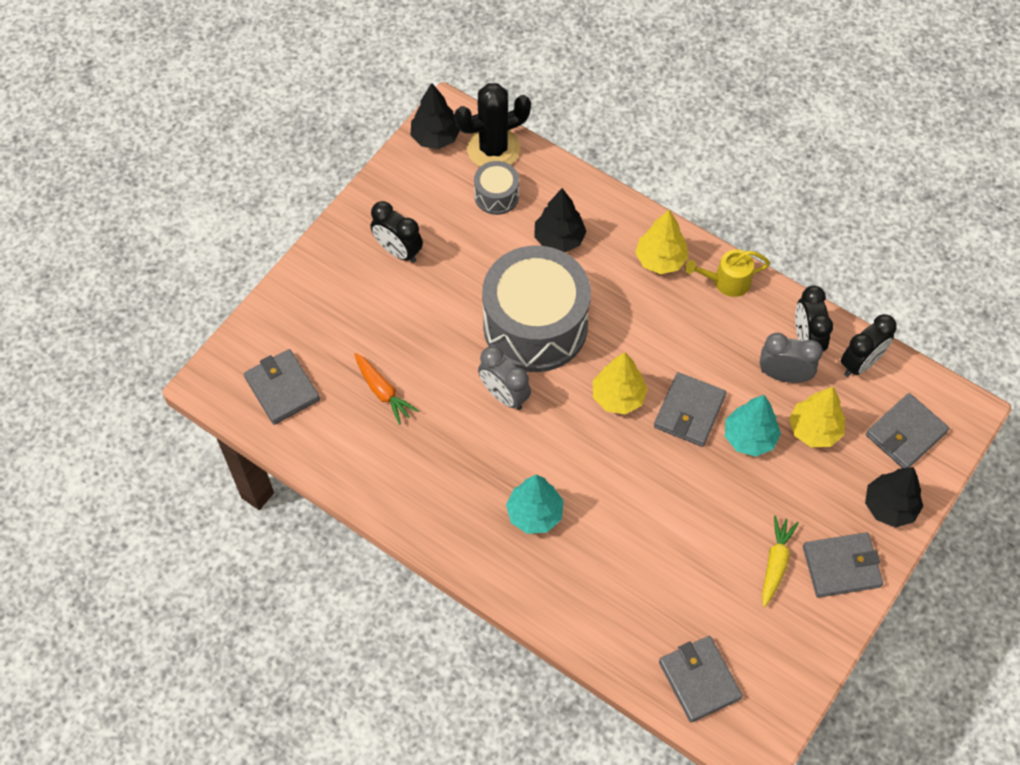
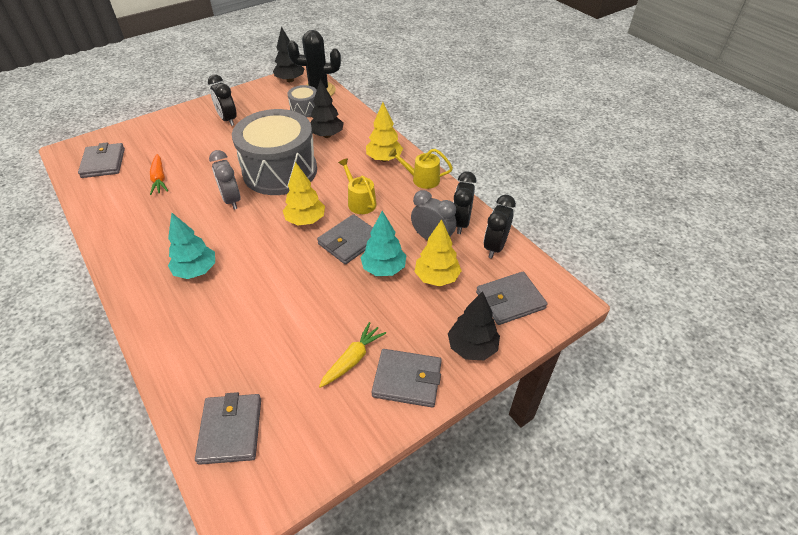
camera: 20 degrees right, 15 degrees down
(668, 345) = (360, 202): none -> yellow watering can
(860, 363) = (495, 247): black clock -> black clock turned 135 degrees clockwise

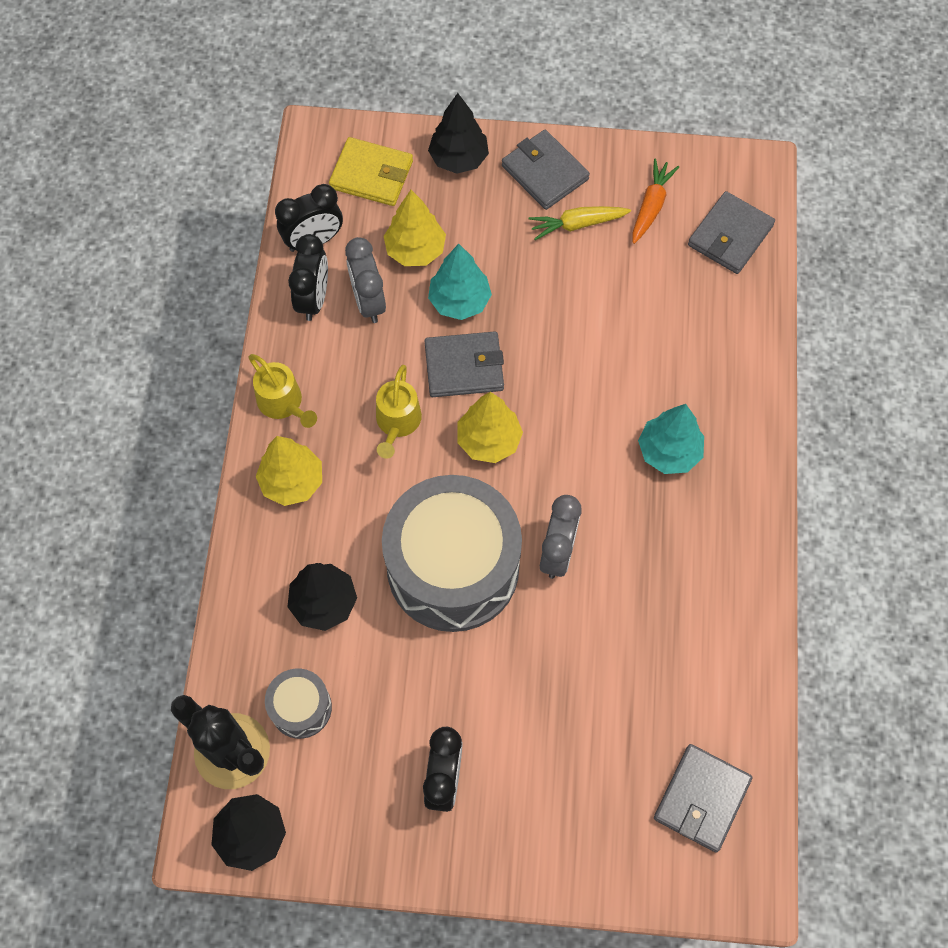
camera: 140 degrees left, 20 degrees up
(159, 179) = (633, 683): orange carrot -> orange carrot (651, 206)
(461, 223) = (313, 299): black clock -> black clock turned 45 degrees counterclockwise
(510, 300) = (371, 174): grey wallet -> yellow wallet

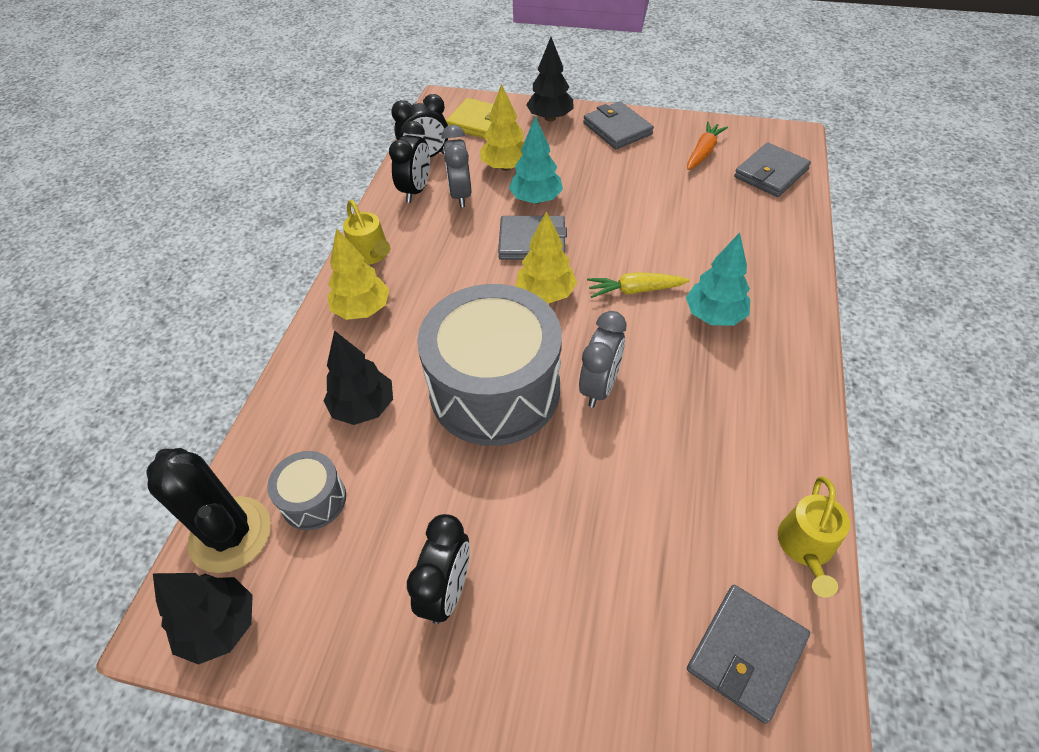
camera: 10 degrees right, 15 degrees down
(397, 422) = (466, 275): yellow watering can -> yellow watering can (806, 547)
(577, 224) = (641, 159): yellow carrot -> yellow carrot (635, 290)

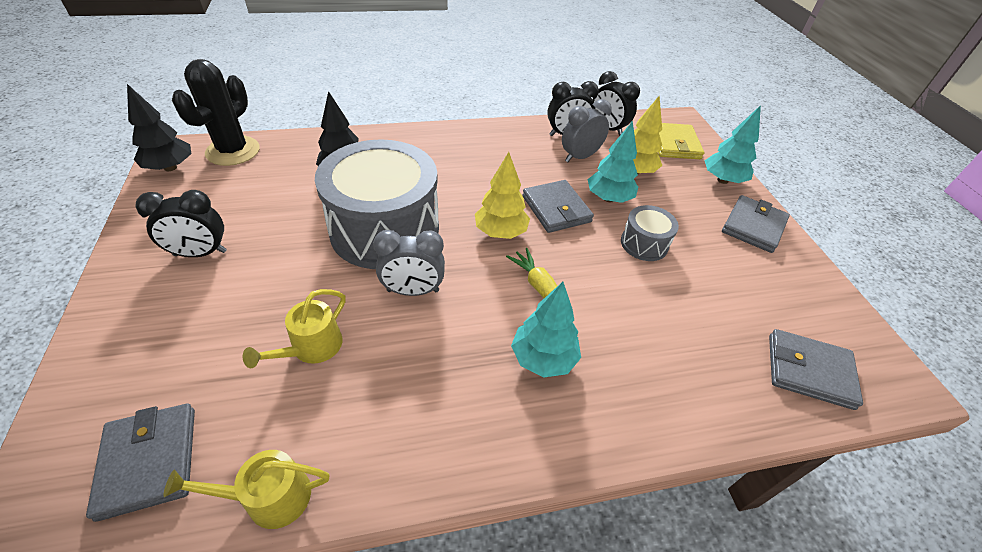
camera: 60 degrees right, 5 degrees down
(313, 500) = (264, 174): grey drum -> grey drum (644, 244)
(362, 310) = (431, 146): yellow tree -> none
(371, 254) = (486, 134): yellow watering can -> yellow watering can (312, 348)
(550, 118) = (722, 180): black tree -> turquoise tree
(703, 152) = (784, 300): orange carrot -> none
(746, 653) = (149, 461): grey wallet -> grey wallet turned 60 degrees clockwise

